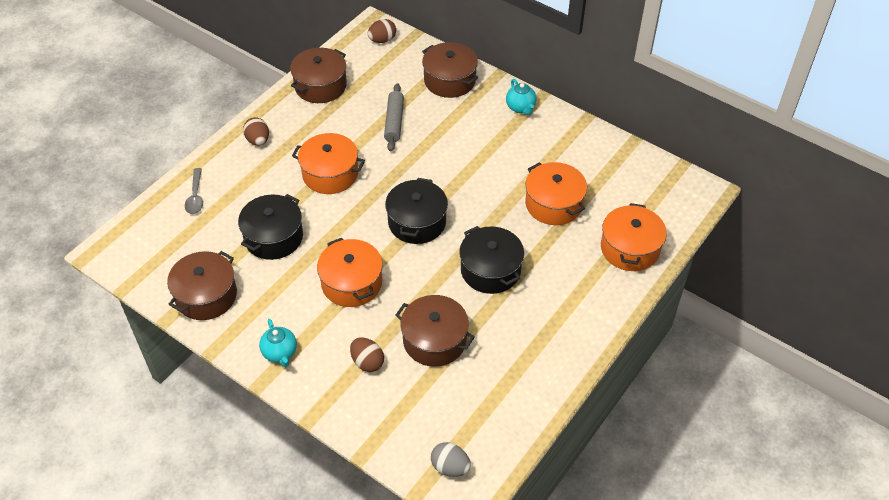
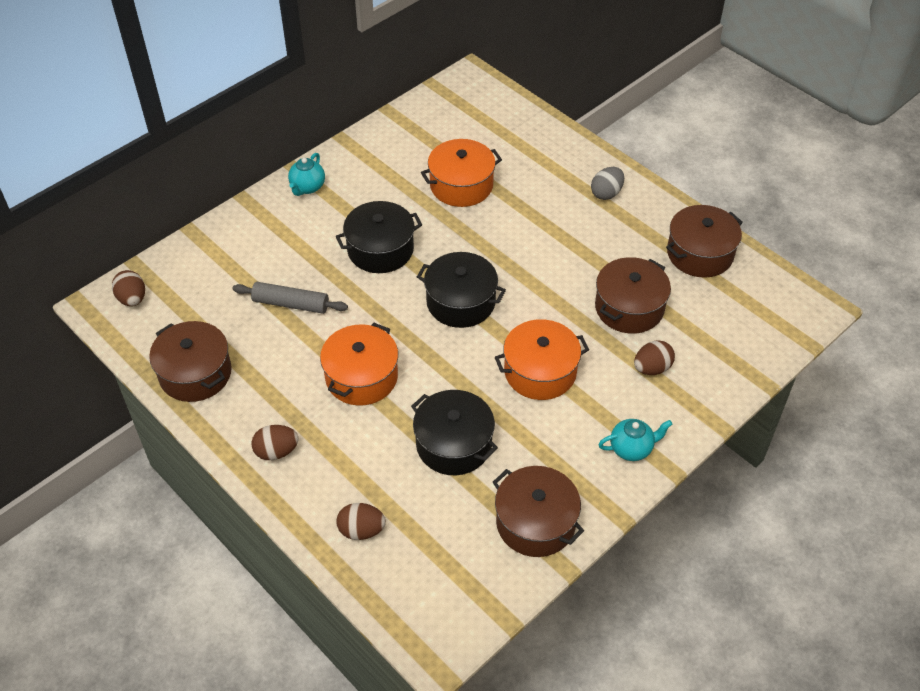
camera: 80 degrees left, 0 degrees up
(195, 197) = (361, 530): grey spoon -> brown egg
(449, 80) = (237, 242): brown pot -> brown pot (700, 253)
(450, 467) = (782, 315): grey egg -> grey egg (606, 193)
(490, 270) = (542, 249): black pot -> black pot (380, 249)
(520, 108) = (307, 187): turquoise teapot -> turquoise teapot turned 120 degrees clockwise
(630, 248) = (533, 141): orange pot -> none

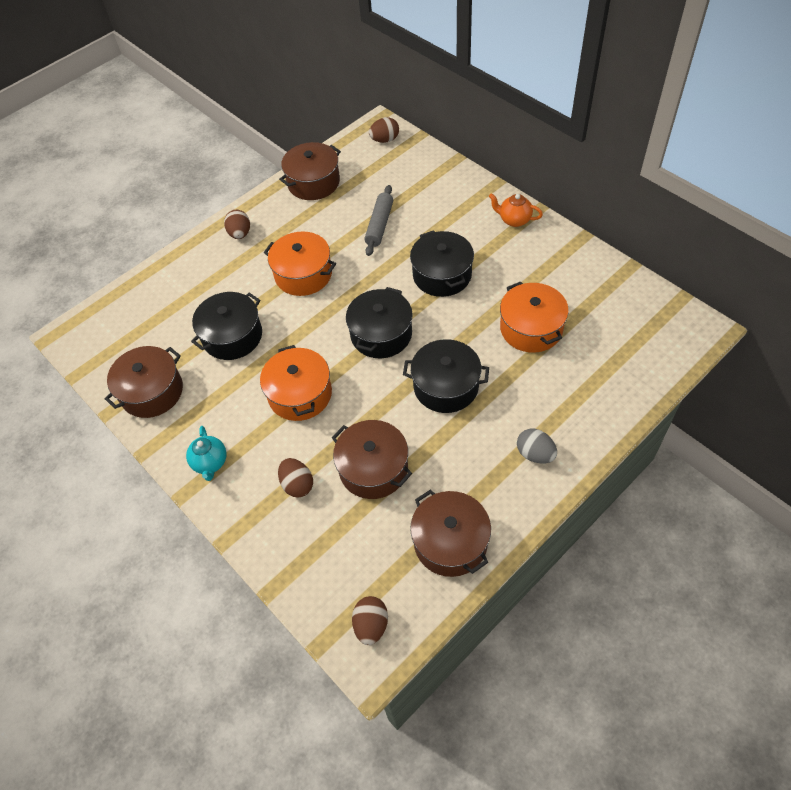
camera: 95 degrees right, 5 degrees up
(307, 187) = (514, 220): turquoise teapot -> orange teapot
(361, 530) = (166, 286): brown egg -> brown egg (371, 625)
(531, 251) = (446, 386): none -> black pot

